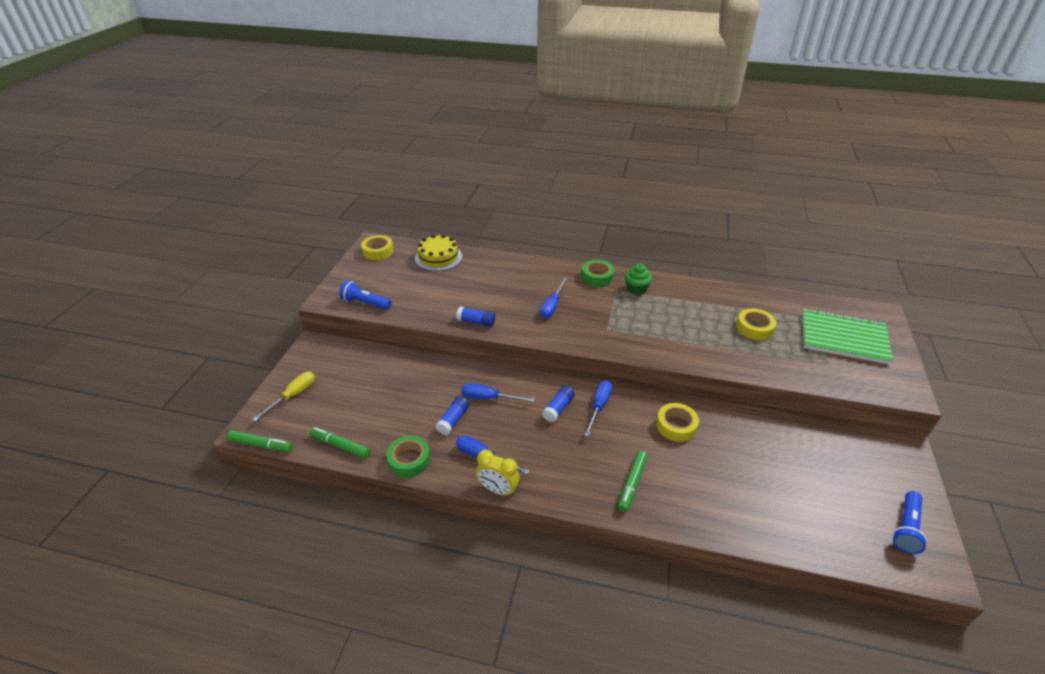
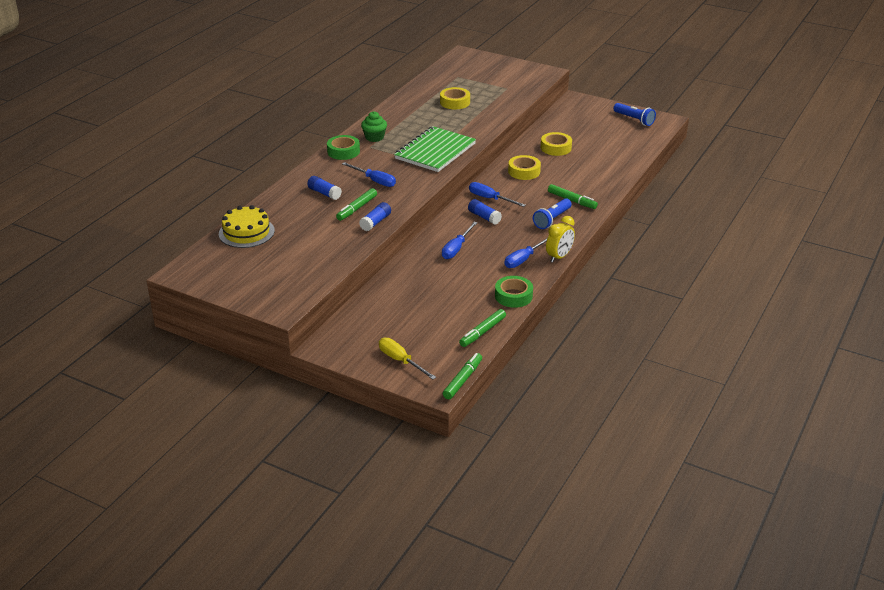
camera: 75 degrees left, 5 degrees down
(365, 303) = (304, 284): blue flashlight -> blue flashlight (552, 219)
(378, 251) = (203, 271): yellow tape -> yellow tape (556, 148)
(453, 420) = (476, 269): blue glue stick -> blue glue stick (324, 193)
(497, 306) = (357, 208): none -> green marker
(843, 338) = (483, 75): green notebook -> green notebook (435, 151)

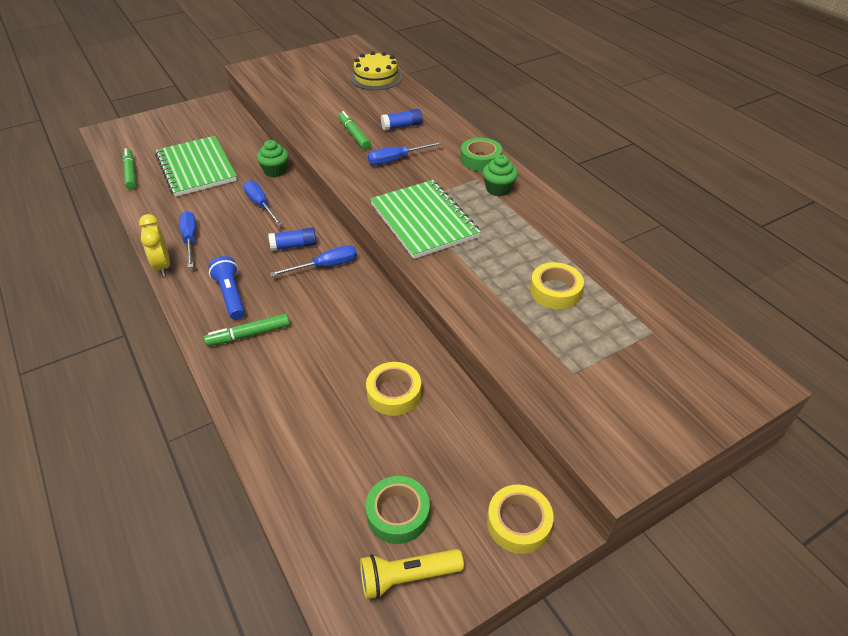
camera: 120 degrees right, 10 degrees up
(375, 222) = (318, 137): blue glue stick -> none
(400, 361) = (157, 126): yellow screwdriver -> none
(408, 261) = (275, 171): none -> green cupcake
(442, 301) = (196, 168): none -> green notebook
(462, 380) = (97, 144): green marker -> none
(513, 296) = (149, 208): green tape -> green tape (398, 513)
(524, 171) = (359, 325): yellow tape -> yellow tape (518, 523)
(634, 119) = (407, 577): blue flashlight -> yellow flashlight

